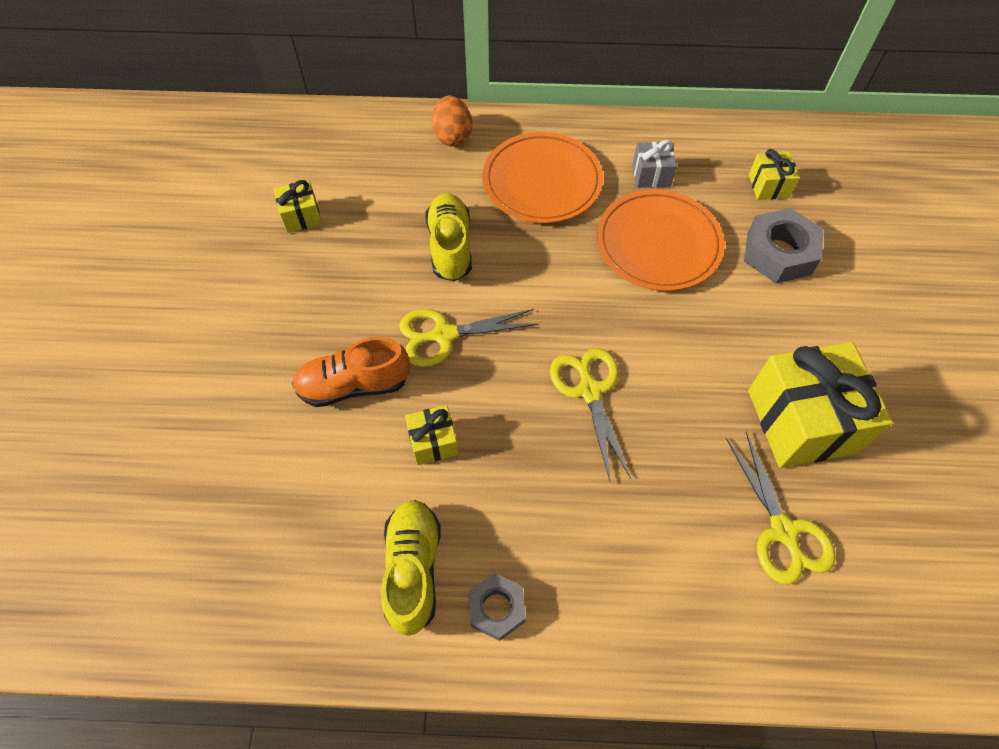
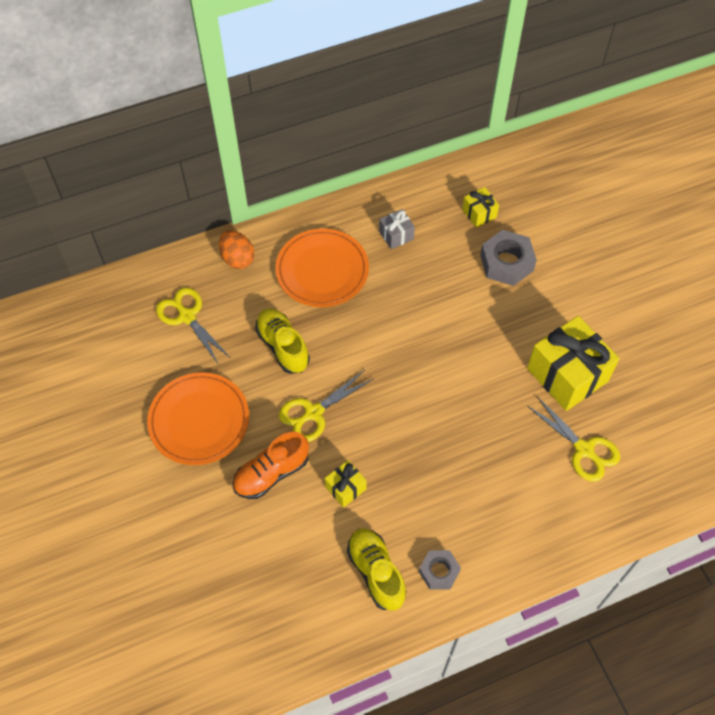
camera: 25 degrees left, 0 degrees up
(301, 216) = (160, 366): yellow gift -> none
(589, 390) = (428, 410): yellow scissors -> yellow scissors (187, 316)
(658, 244) = (425, 287): orange plate -> orange plate (199, 421)

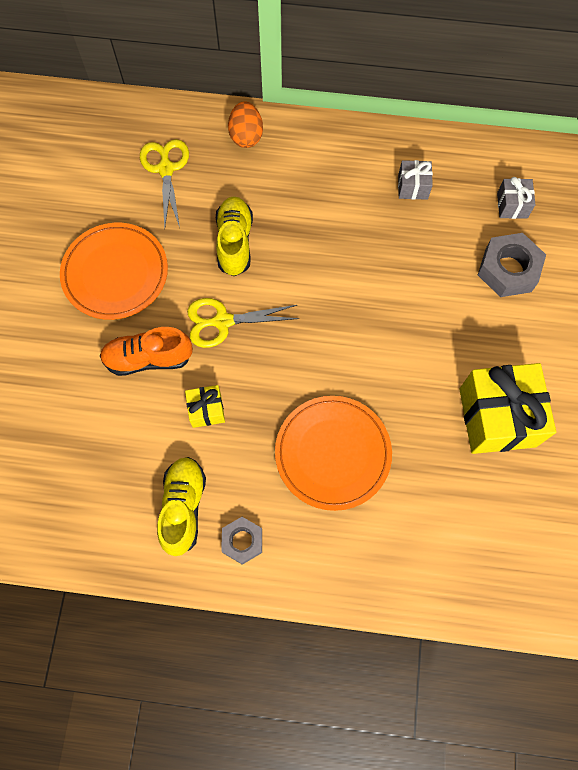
camera: 30 degrees right, 10 degrees up
(322, 270) = (318, 187): orange plate -> orange plate (332, 453)
(479, 213) = (512, 205): yellow gift -> grey gift
(584, 449) = (465, 503): yellow scissors -> none

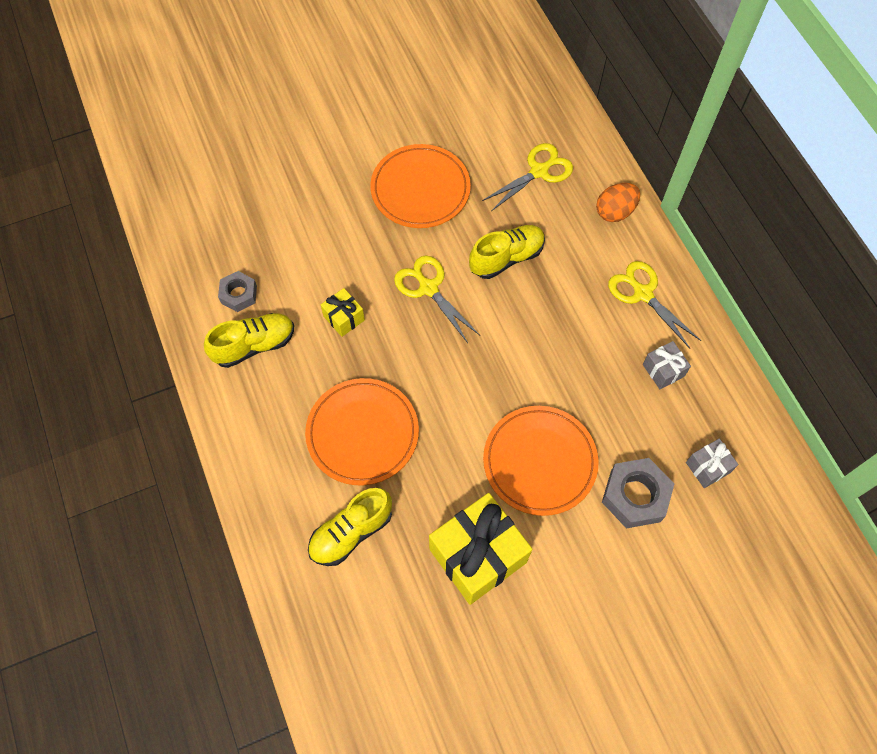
camera: 60 degrees right, 5 degrees down
(148, 358) = (362, 253): orange shoe -> none
(242, 541) = (250, 403): grey nut -> grey nut (239, 294)
(335, 161) = (642, 293): none -> yellow scissors
(422, 512) = (351, 532): none -> yellow shoe
(440, 323) = (539, 462): none -> orange plate

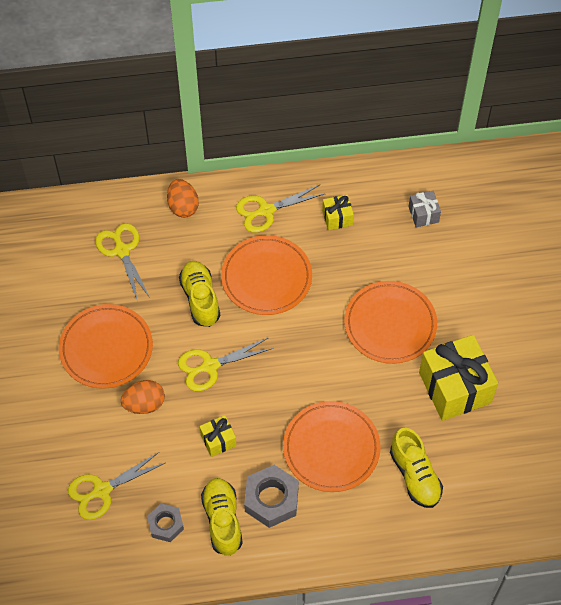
camera: 75 degrees left, 5 degrees down
(263, 229) = (102, 490): none -> yellow scissors
(367, 240) = (144, 404): none -> orange egg
(555, 315) = (266, 278): none -> orange plate
(635, 496) = (433, 268): grey nut -> grey nut (271, 499)
(663, 370) = (337, 218): grey gift -> yellow gift

